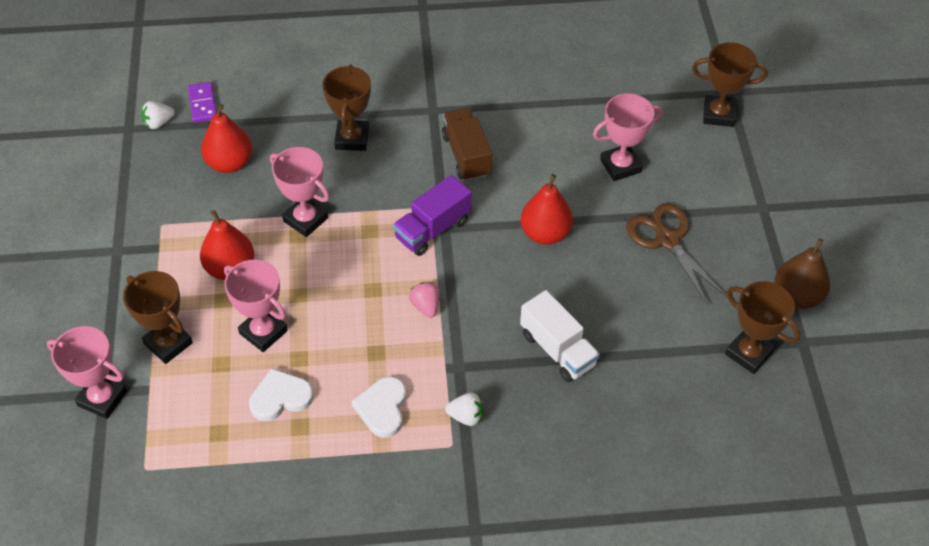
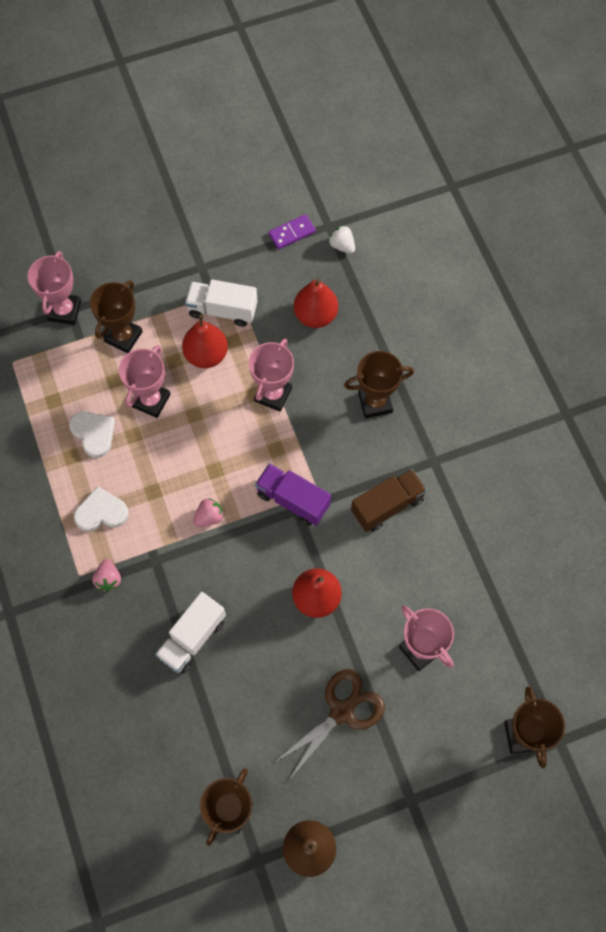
camera: 75 degrees right, 15 degrees up
(182, 242) = (222, 310): none -> white truck
(203, 104) = (375, 271): purple domino -> purple domino (292, 233)
(466, 416) = (108, 579): white strawberry -> pink strawberry

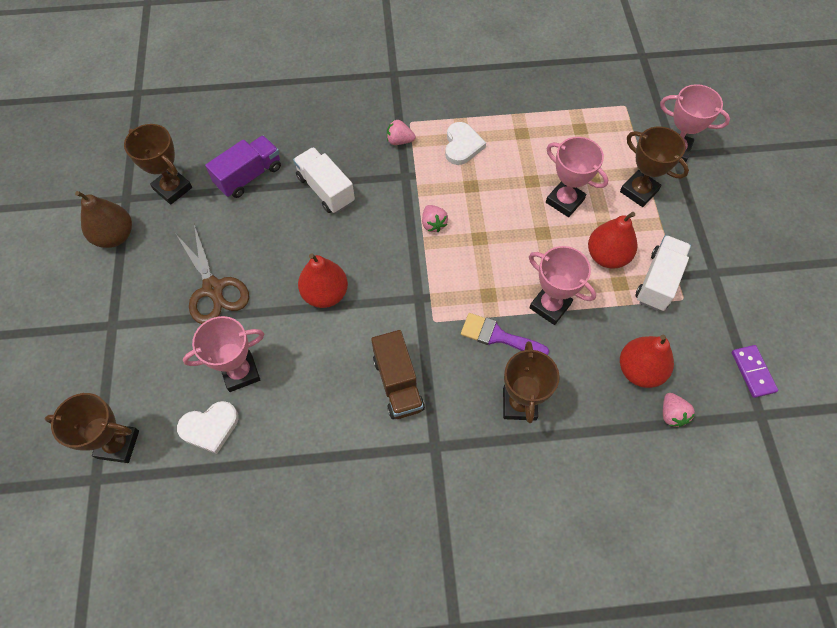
camera: 105 degrees right, 5 degrees down
(94, 433) = (540, 152): white heart -> white heart (210, 427)
(293, 500) = (430, 297): purple truck -> purple truck (249, 176)
(316, 432) = (498, 336): none -> purple brush
(342, 246) = (731, 423): white strawberry -> none
(348, 288) = (672, 414): none -> pink strawberry

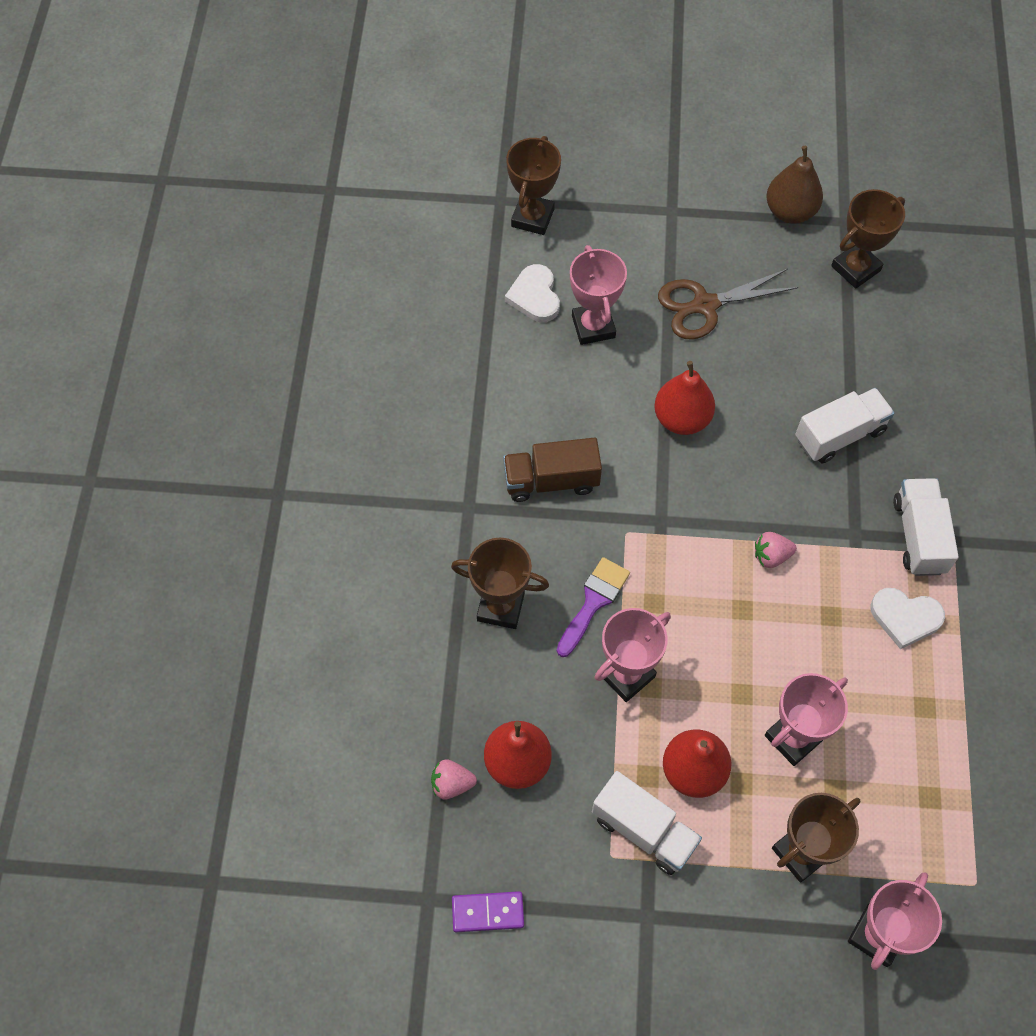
camera: 100 degrees right, 0 degrees up
(249, 176) = (869, 350): purple truck -> none
(399, 141) = (918, 536): pink strawberry -> white truck

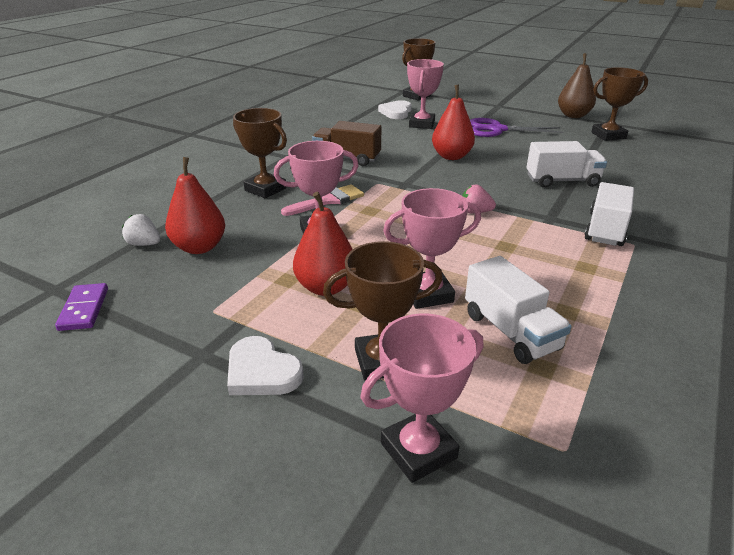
camera: 25 degrees right, 30 degrees down
(452, 784) = (144, 244): pink strawberry -> white strawberry
(488, 912) = (84, 309): purple domino -> purple domino turned 60 degrees clockwise
(593, 602) = (328, 201): purple brush -> pink brush
(643, 830) = (254, 305): white truck -> white truck (510, 331)
(705, 305) = (497, 130): brown scissors -> purple scissors
(905, 618) = (572, 261): white heart -> white heart (262, 372)

